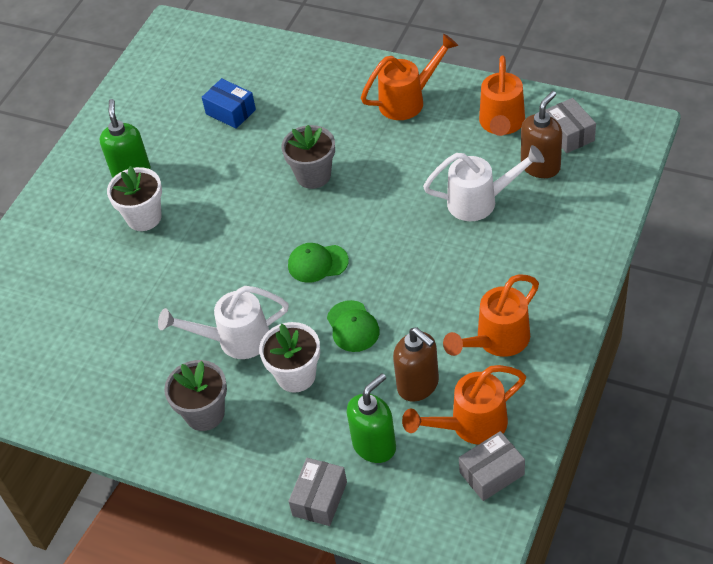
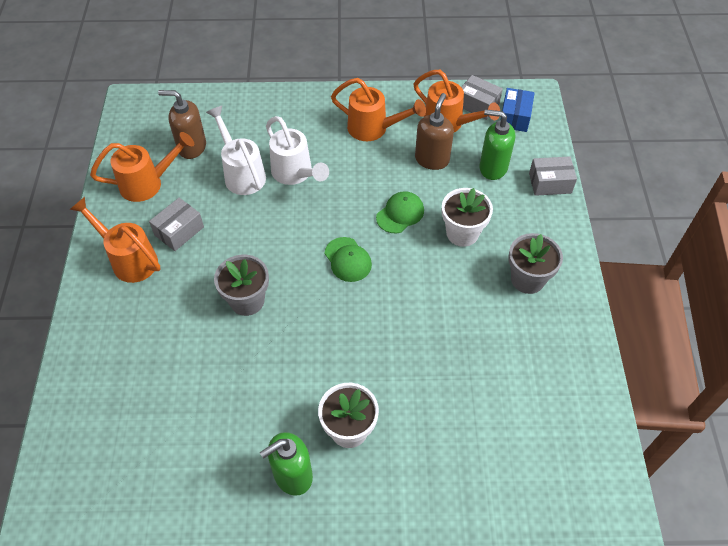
camera: 120 degrees left, 5 degrees up
(230, 112) = (176, 413): blue box -> blue box (514, 117)
(234, 340) = (451, 288): white watering can -> white watering can (295, 174)
(569, 134) = (150, 139): grey box -> grey box (179, 231)

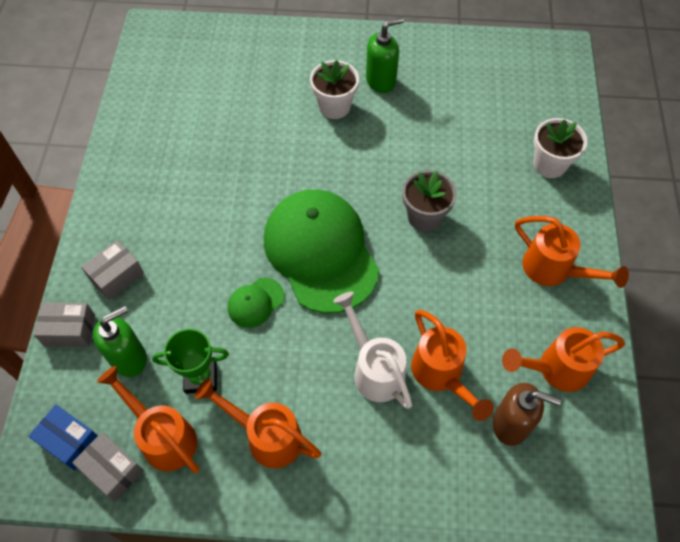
camera: 175 degrees left, 5 degrees up
(179, 231) = (505, 300): grey box -> grey box (116, 276)
(241, 173) = (441, 375): white watering can -> orange watering can
(348, 259) = (321, 252): green cap -> green cap, size x2.38
(432, 159) = (201, 377): brown soap dispenser -> green trophy
(462, 233) = (192, 273): white flower pot -> white flower pot (549, 165)
(493, 168) = (129, 358): green soap dispenser -> green soap dispenser turned 60 degrees counterclockwise
(514, 117) = (70, 441): blue box -> blue box turned 75 degrees counterclockwise
(527, 279) = (142, 217): grey flower pot -> none

